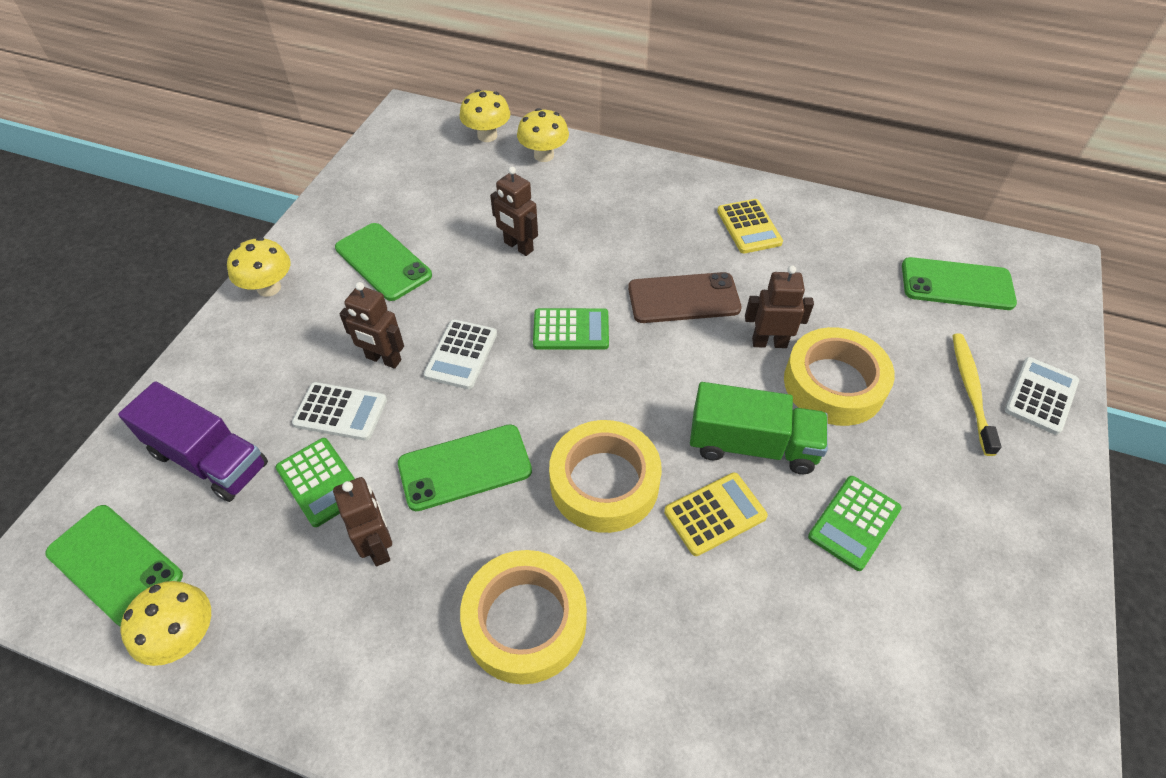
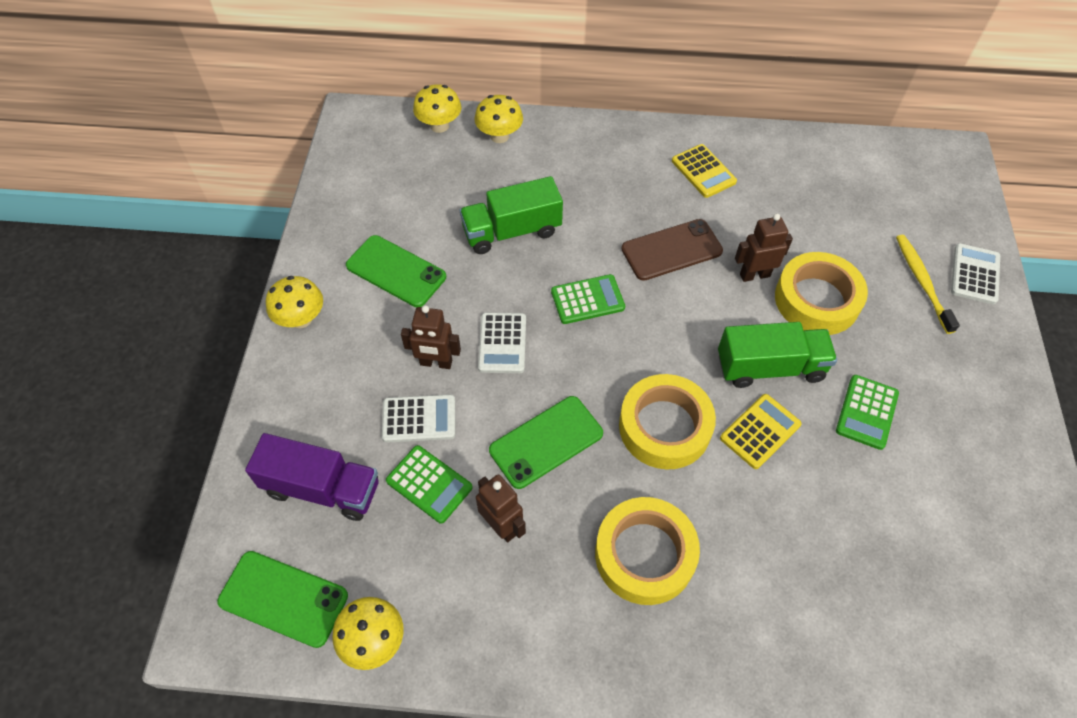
camera: 15 degrees left, 5 degrees up
(518, 247) = (512, 231): brown robot -> green truck
(957, 284) = (886, 190): green phone -> none

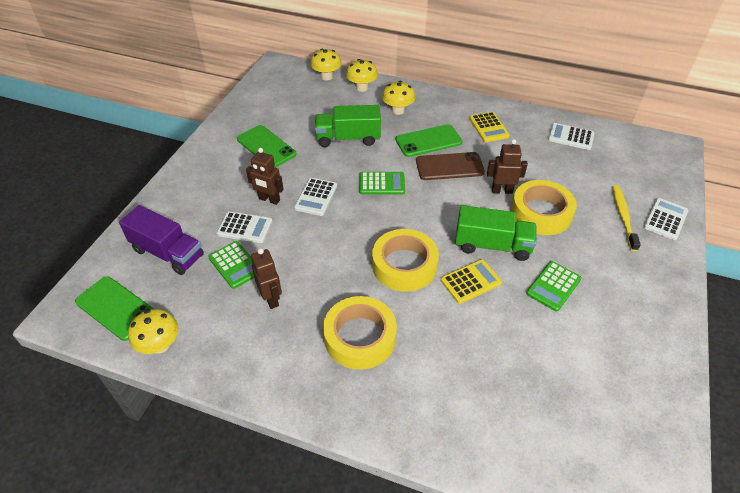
camera: 15 degrees right, 10 degrees down
(301, 319) = (197, 161): yellow mushroom -> yellow mushroom (398, 110)
(546, 442) = (321, 257): green phone -> green phone (428, 141)
(818, 165) = (570, 137): none -> white calculator

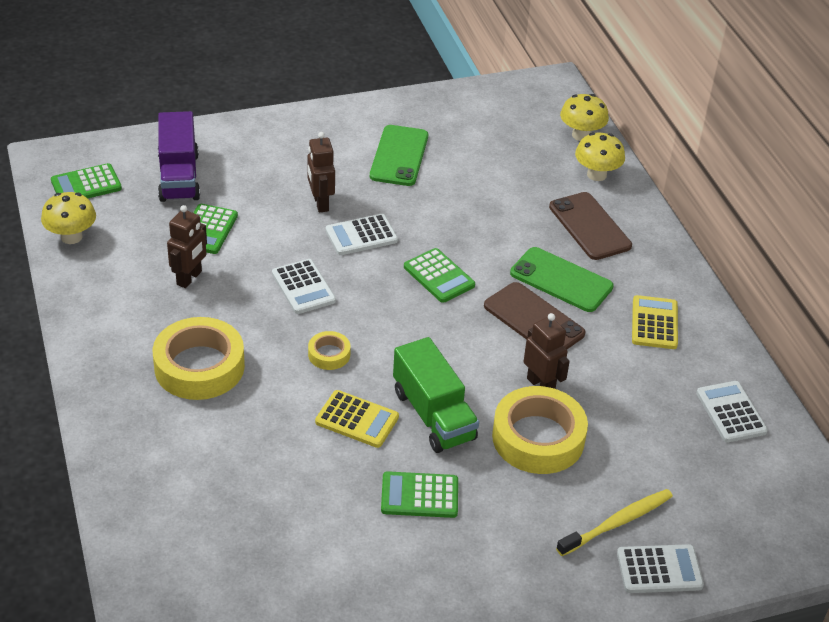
camera: 50 degrees right, 5 degrees down
(116, 308) = (86, 185): green phone -> green calculator
(245, 228) = (263, 208): white calculator -> white calculator (303, 287)
(348, 138) = (486, 211): green truck -> none
(398, 110) = (589, 226): yellow mushroom -> brown phone
(404, 265) = (329, 354): yellow tape -> yellow tape, size x0.48
(488, 127) = (654, 323): yellow calculator -> yellow calculator turned 150 degrees clockwise

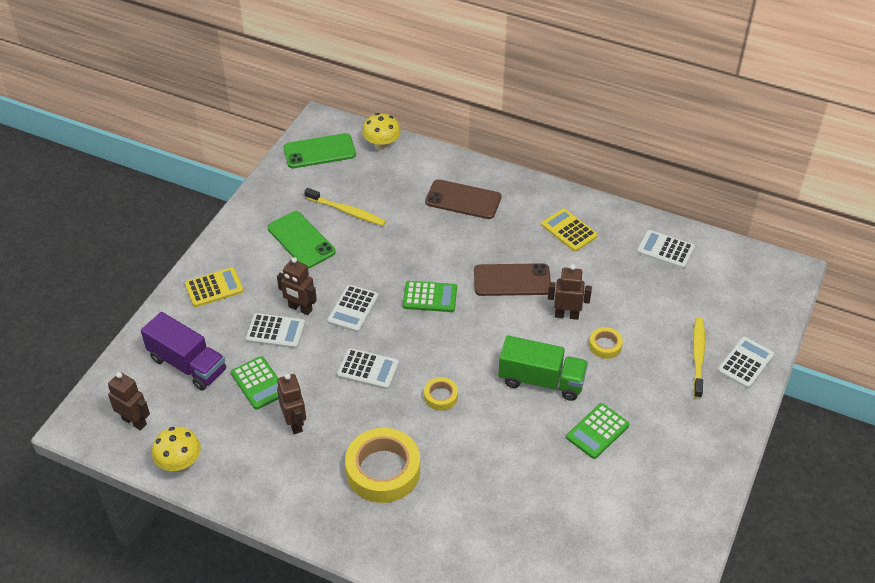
camera: 45 degrees left, 5 degrees up
(86, 185) = (134, 421): green calculator -> brown robot
(276, 204) = (275, 331): none -> white calculator
(357, 420) = (509, 420): yellow calculator -> yellow calculator (214, 288)
(471, 163) = (347, 211): none -> yellow toothbrush
(538, 438) = (605, 345): yellow tape -> yellow tape, size x0.48
(561, 280) = (493, 245): green phone -> green phone (319, 151)
(596, 174) = (423, 164): yellow mushroom -> none

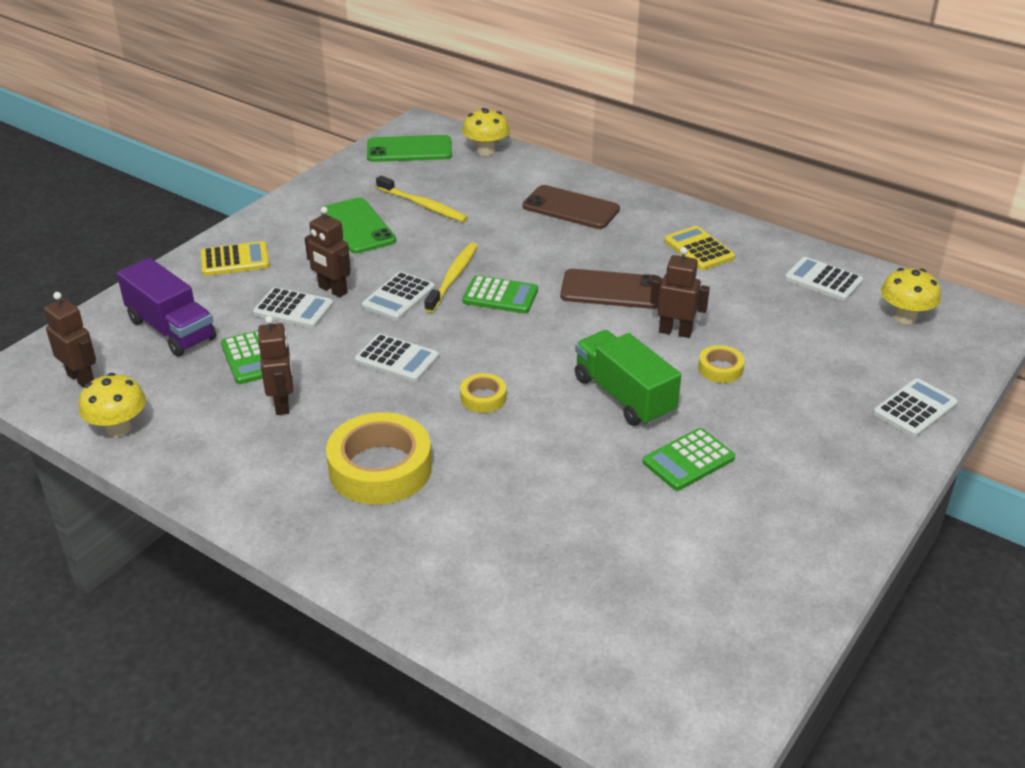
camera: 10 degrees right, 10 degrees down
(541, 380) = (624, 396): green truck -> green truck turned 150 degrees counterclockwise
(698, 356) = (848, 394): yellow toothbrush -> yellow toothbrush (453, 277)
(728, 278) = (904, 317): none -> yellow mushroom

